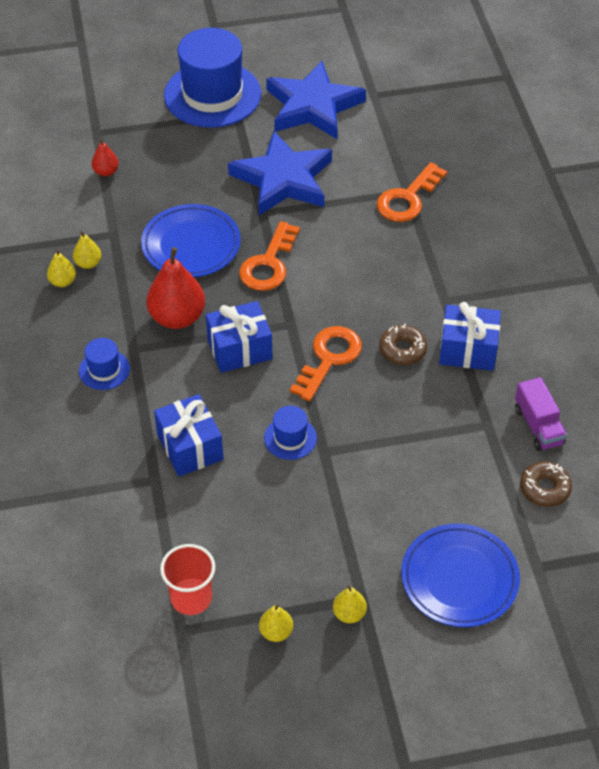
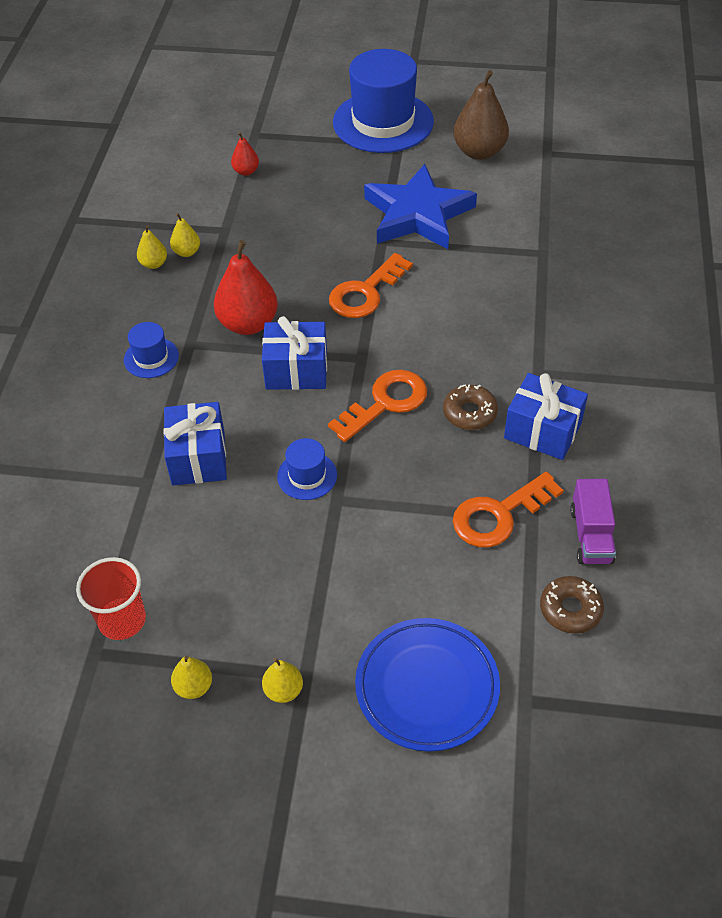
camera: 20 degrees right, 0 degrees up
(191, 245) = (295, 257): blue plate -> none
(313, 106) = (479, 152): blue star -> brown pear
(407, 198) = (540, 260): orange key -> orange key (499, 515)

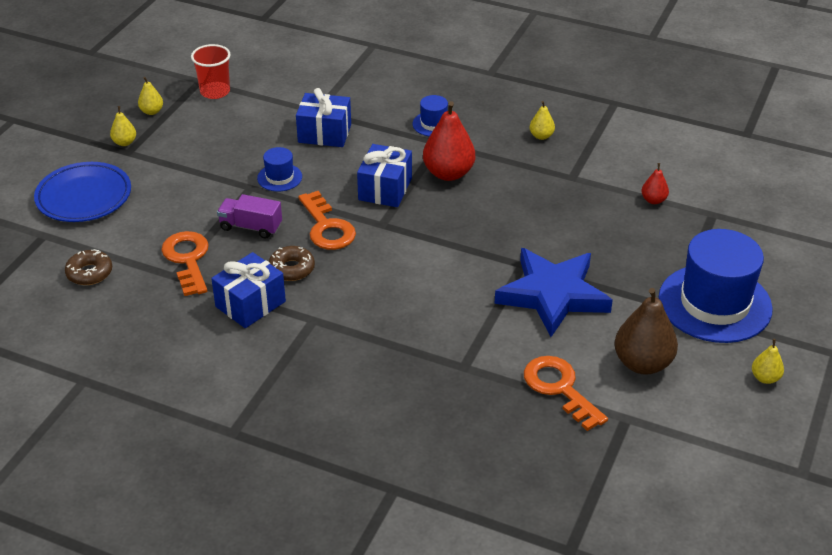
camera: 105 degrees right, 10 degrees down
(187, 252) = (549, 154): yellow pear -> yellow pear (765, 378)
(365, 292) = (457, 241): orange key -> orange key (559, 388)
(591, 535) = (139, 301): purple truck -> purple truck (251, 227)

